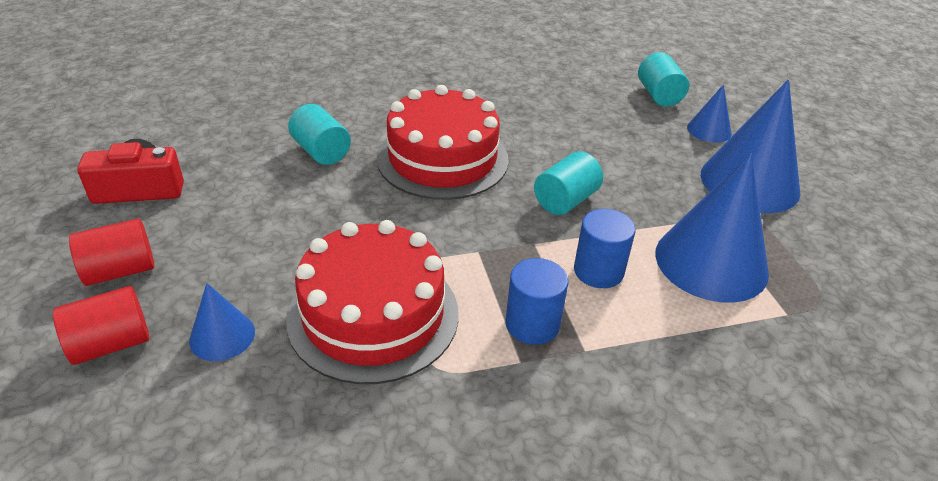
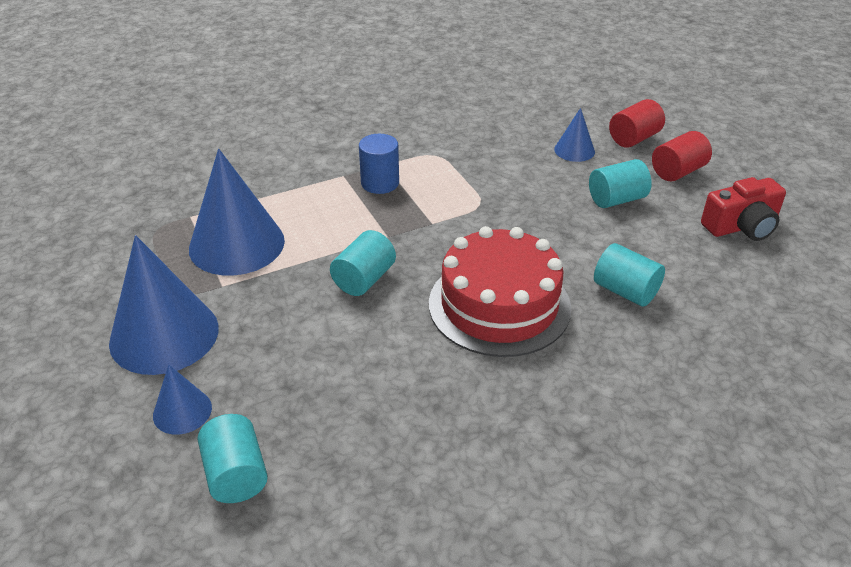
camera: 170 degrees right, 0 degrees up
(240, 244) = (616, 199): none -> turquoise cylinder
(373, 315) = (489, 173): red cake -> none
(598, 271) = (333, 223): blue cylinder -> none

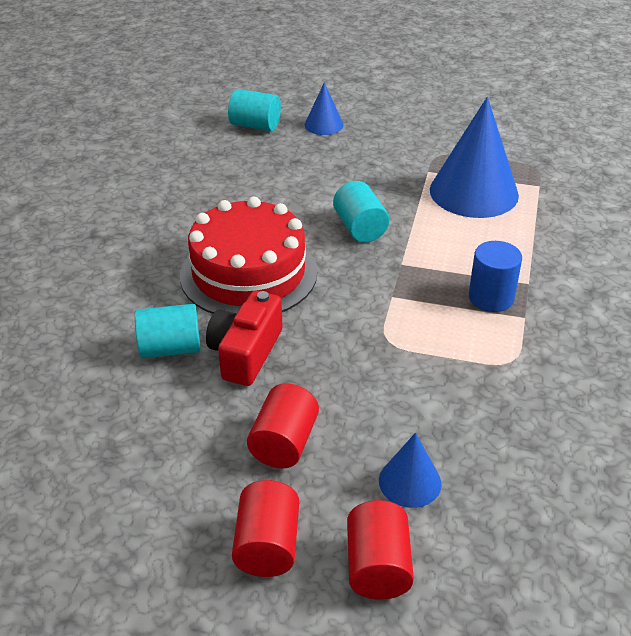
camera: 130 degrees right, 0 degrees up
(164, 335) = (400, 137): blue cone -> none
(616, 199) = (284, 443): turquoise cylinder -> red cylinder
(741, 226) = (125, 508): red camera -> red camera (245, 353)

